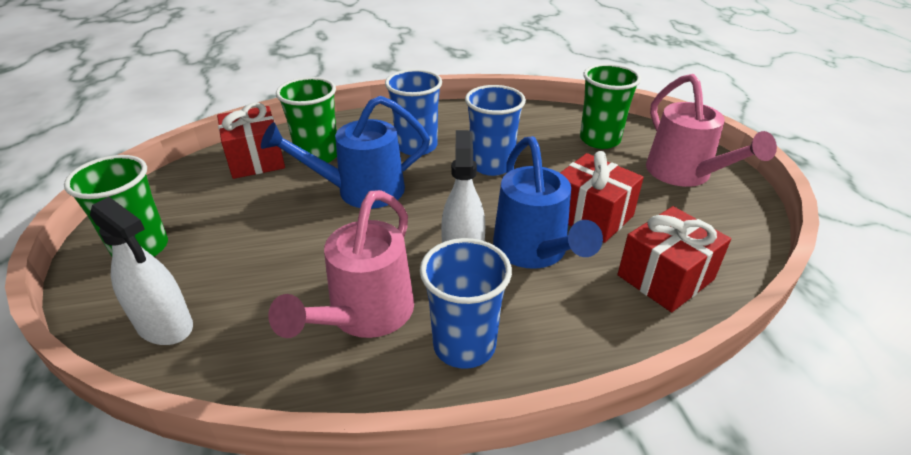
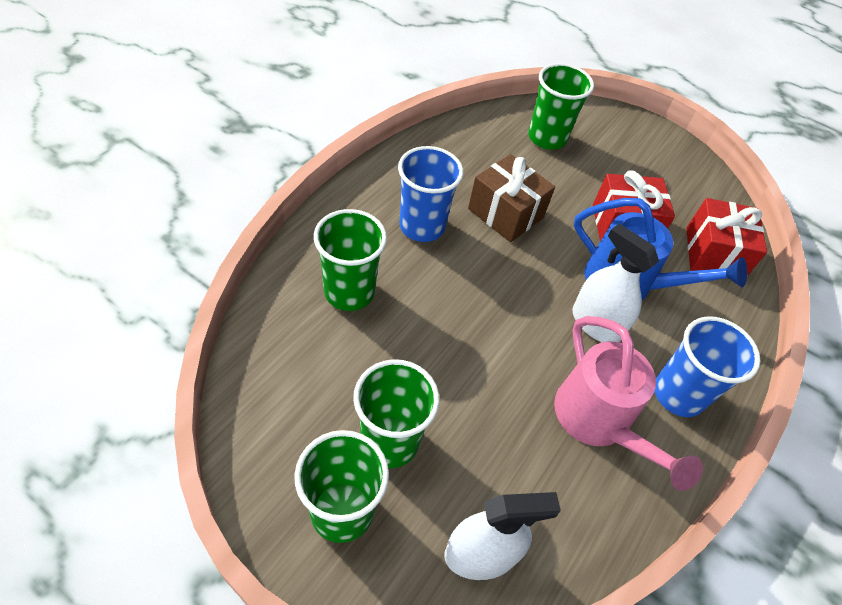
camera: 50 degrees left, 15 degrees up
(218, 234) = (389, 441): none -> green cup
(256, 159) = (294, 335): red gift -> none
(360, 191) = (442, 308): blue watering can -> none
(491, 165) = (505, 213): blue cup -> brown gift
(684, 174) = (633, 147): pink watering can -> none

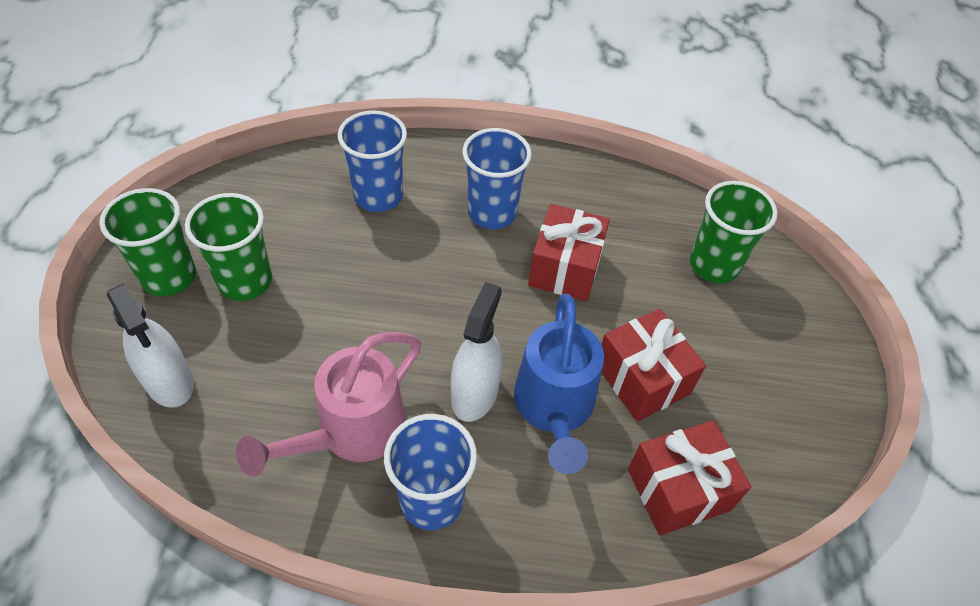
camera: 65 degrees right, 0 degrees up
(349, 292) = (378, 196): green cup -> blue cup
(505, 213) = (565, 268): brown gift -> red gift

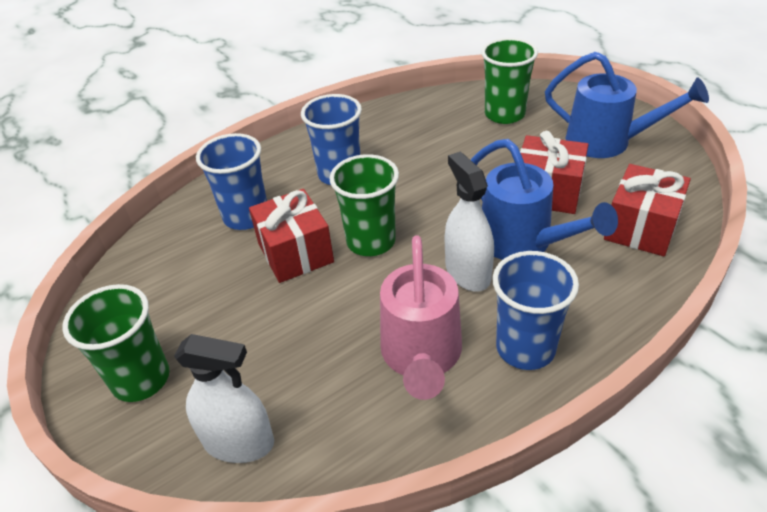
camera: 35 degrees left, 10 degrees down
(245, 281) = (212, 334): green cup -> green cup (371, 241)
(565, 268) = (426, 171): red gift -> red gift (295, 253)
(774, 377) = (607, 142): none -> blue watering can

